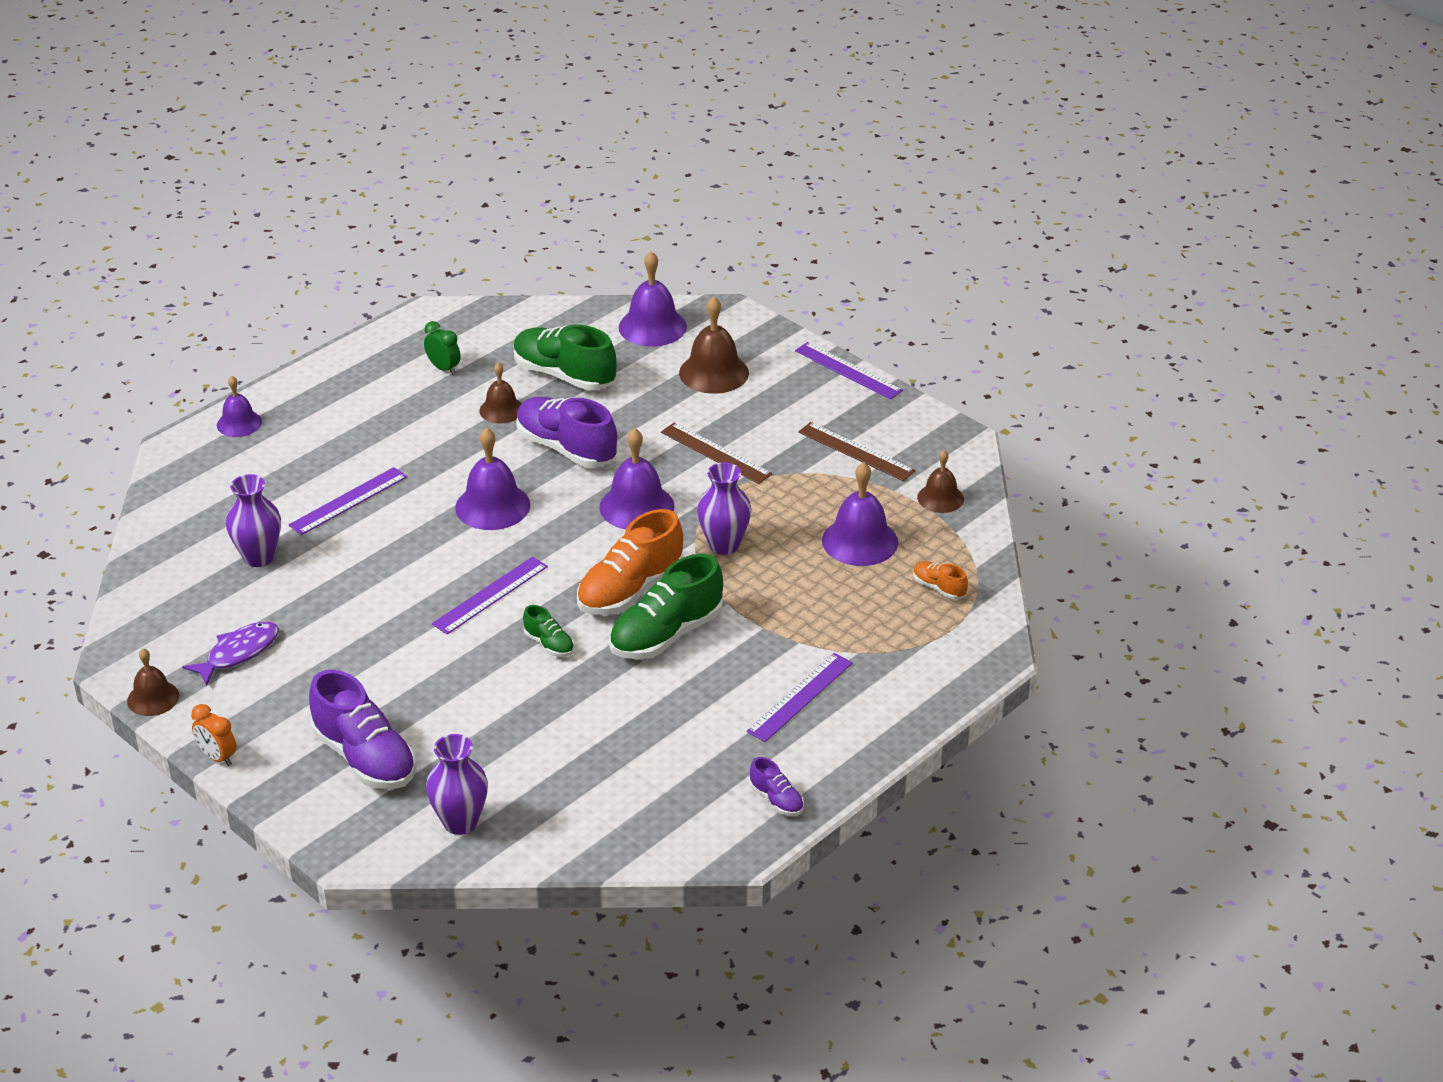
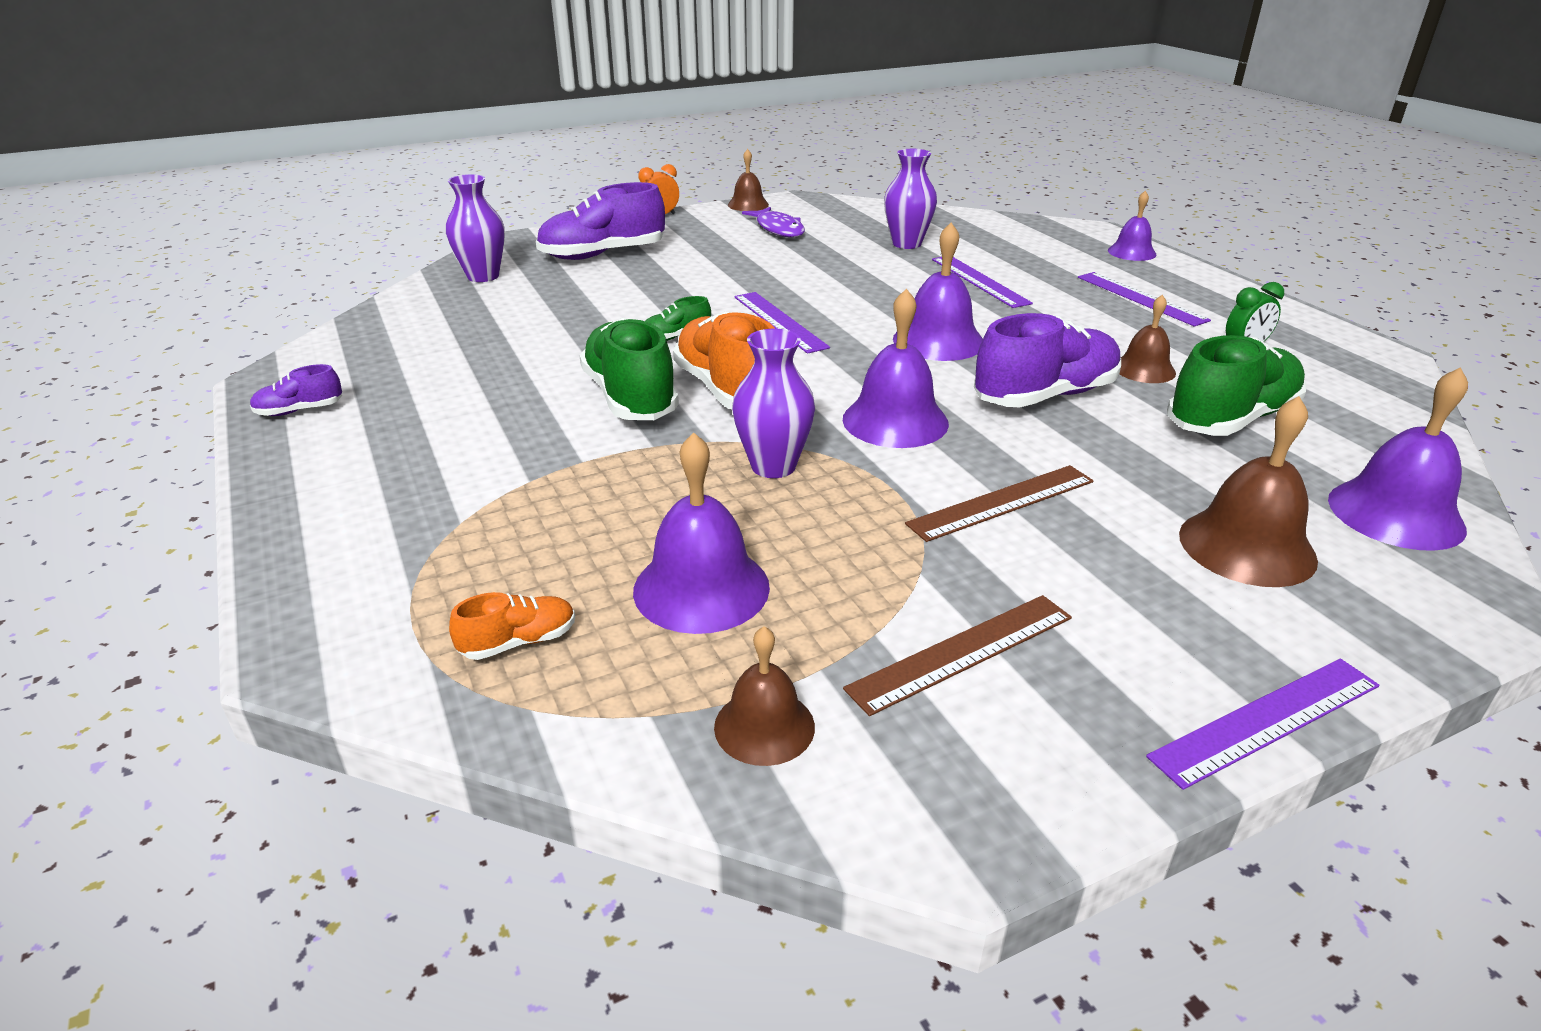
camera: 110 degrees right, 5 degrees down
(800, 697) = (431, 459): purple ruler -> purple ruler (1140, 298)

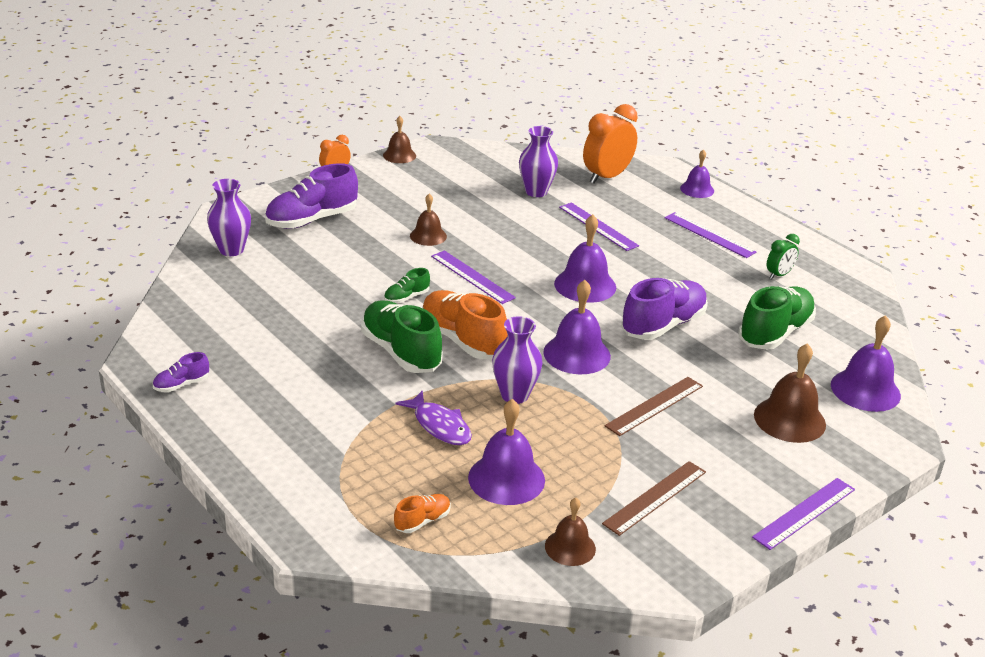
camera: 15 degrees left, 0 degrees up
(778, 229) = (434, 182): purple fish -> purple fish (439, 426)
(1007, 235) = (606, 177): none -> orange clock
(1144, 369) = (719, 298): brown bell -> brown bell (428, 236)

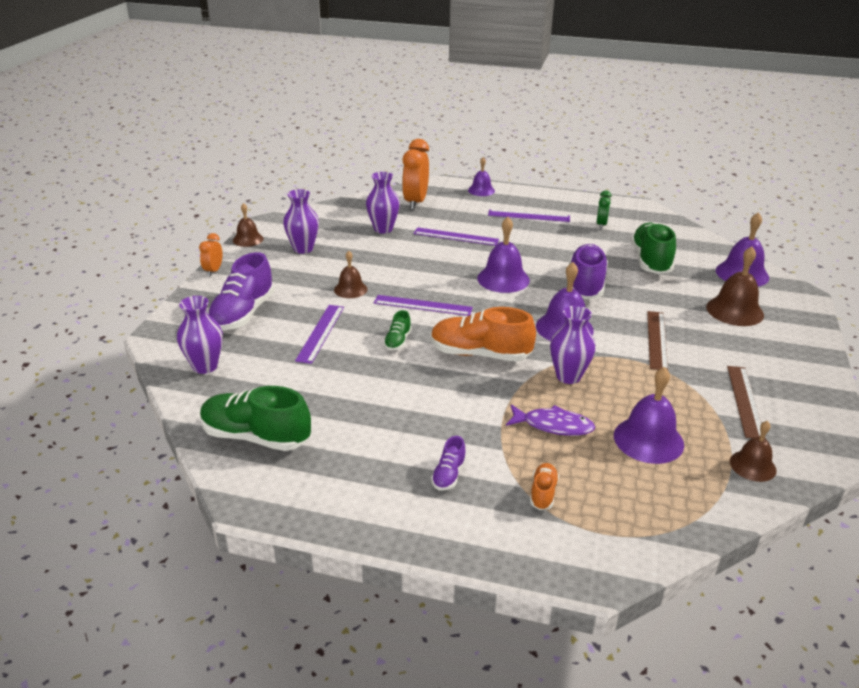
camera: 35 degrees left, 0 degrees up
(181, 385) = (314, 502): purple shoe -> purple shoe (448, 475)
(401, 352) = (450, 384): green shoe -> green shoe (256, 437)
(422, 521) = (644, 505): orange shoe -> orange shoe (543, 493)
(436, 182) = (303, 249): none -> purple vase
(804, 513) = (825, 365): purple ruler -> purple ruler (320, 333)

